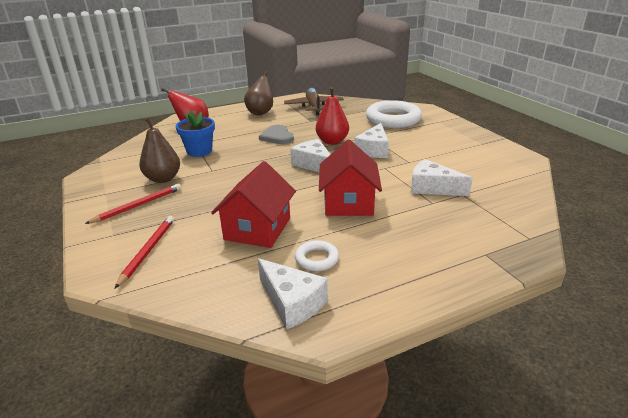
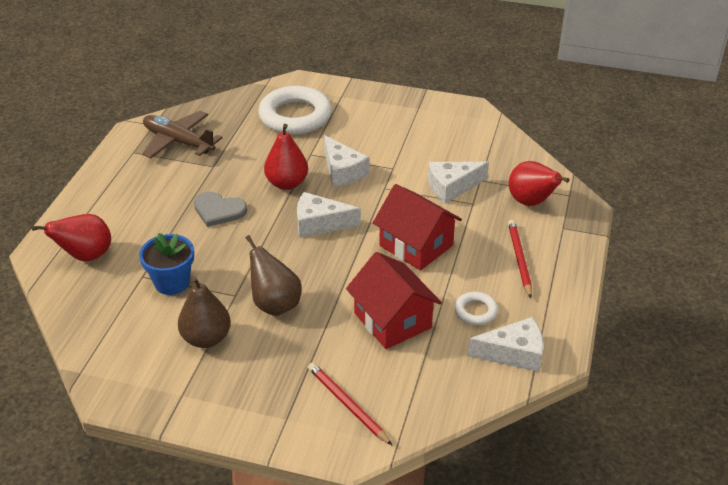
camera: 50 degrees left, 10 degrees up
(138, 205) = (246, 380): red pencil -> red pencil (519, 259)
(260, 112) = (130, 186): brown pear -> brown pear (275, 304)
(483, 225) = (531, 202): none -> red pear

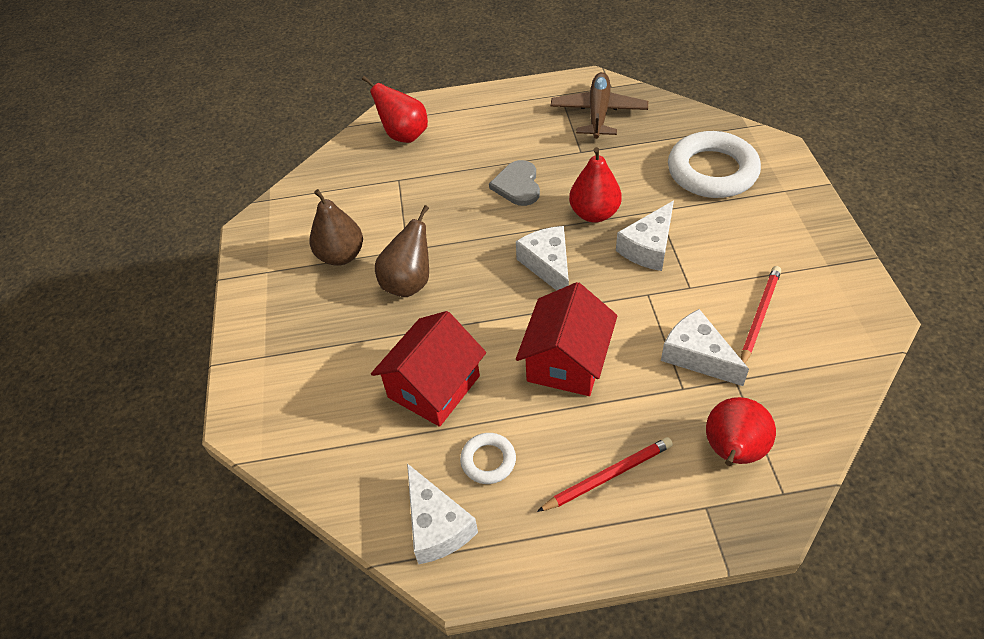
camera: 70 degrees right, 10 degrees up
(172, 282) = (400, 201): blue flower pot -> none
(347, 405) = (298, 396): red pencil -> red pencil (759, 316)

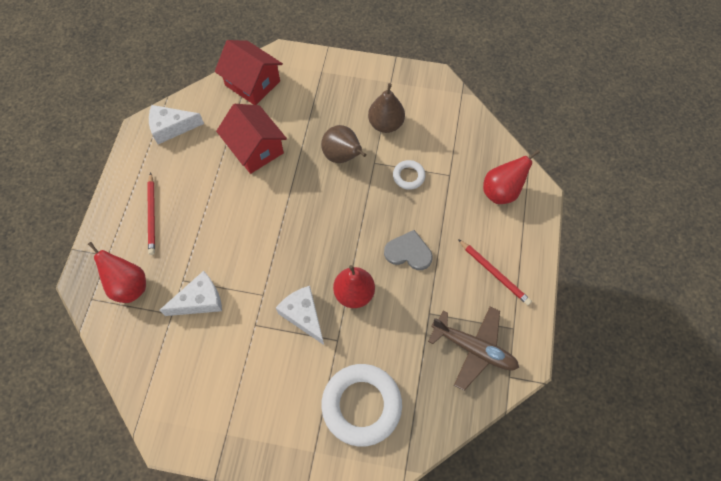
camera: 105 degrees right, 15 degrees up
(488, 460) = (194, 161): white ring -> white ring (408, 176)
(548, 265) = (318, 243): white cheese -> none
(566, 361) = (235, 224): red house -> red house (252, 83)
(759, 316) = (208, 357): red pencil -> red pencil (494, 273)

